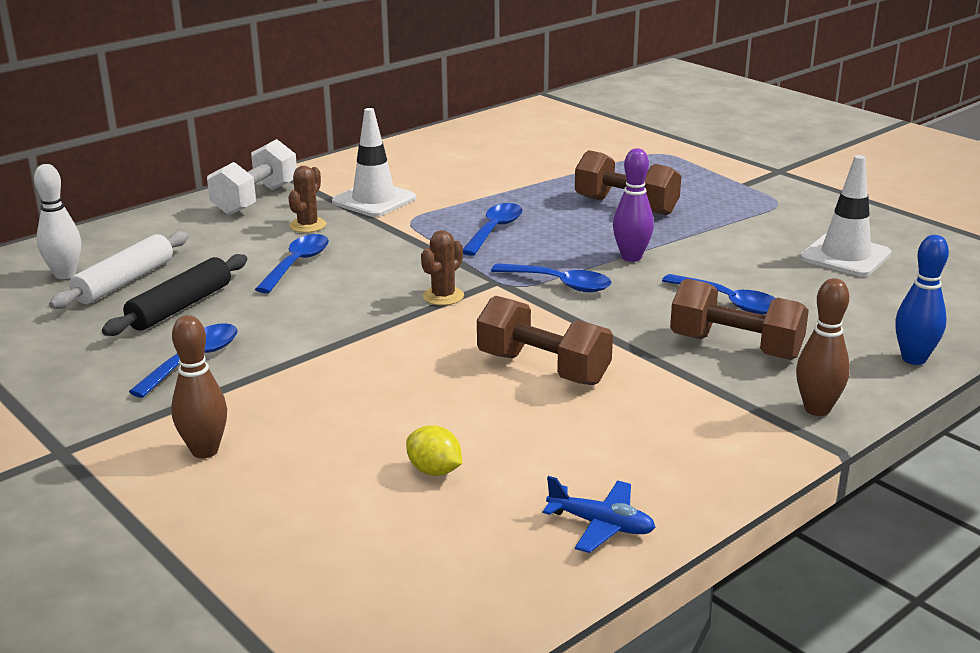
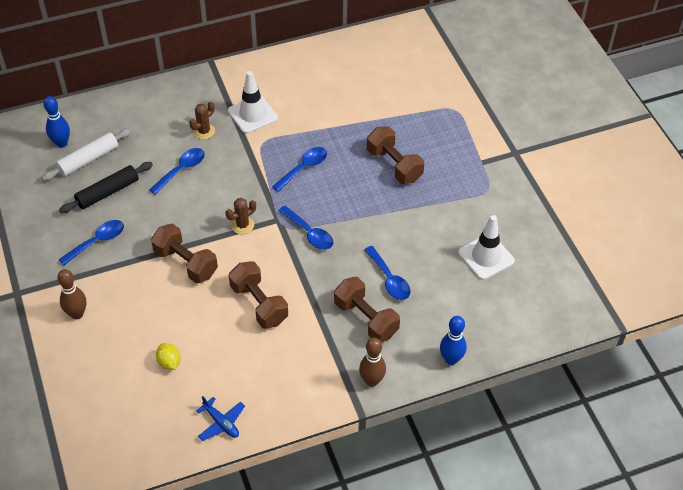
camera: 20 degrees right, 25 degrees up
(65, 274) = (61, 143): white bowling pin -> blue bowling pin
(256, 199) = (187, 94): white dumbbell -> none
(376, 351) = (186, 263): none -> brown dumbbell
(631, 257) = (364, 220): purple bowling pin -> none

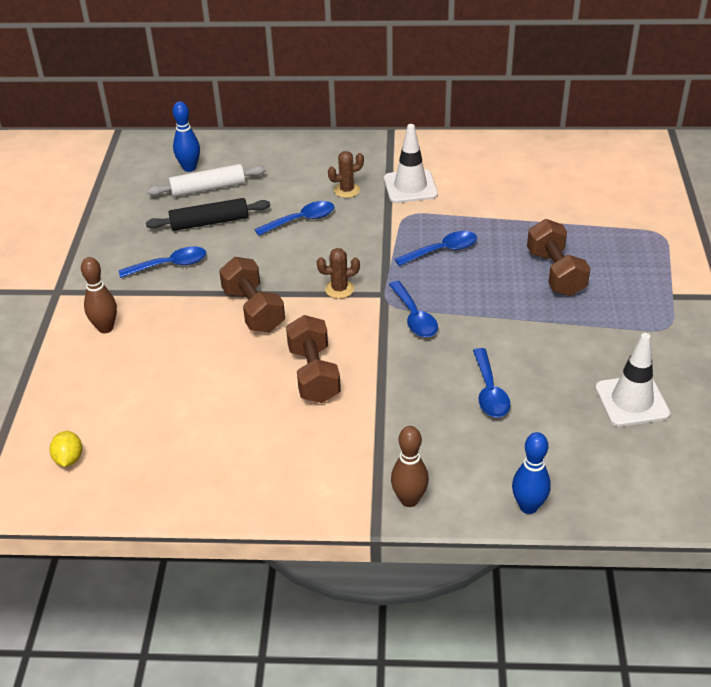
camera: 25 degrees right, 10 degrees down
(169, 362) = (175, 405): yellow lemon -> yellow lemon (69, 459)
(221, 423) = (196, 489): blue plane -> none
(366, 319) = (437, 427): brown dumbbell -> none

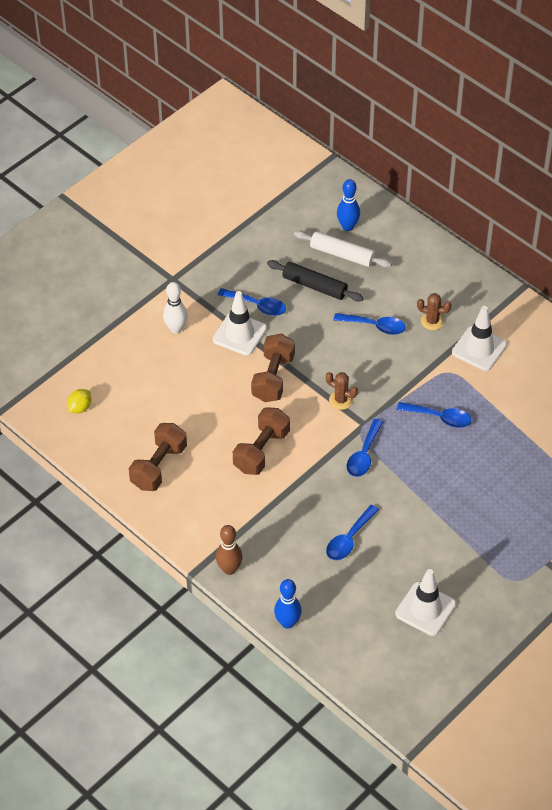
camera: 40 degrees right, 10 degrees up
(105, 328) = (176, 329): brown bowling pin -> white bowling pin
(178, 295) = (239, 334): none -> white traffic cone
(555, 273) = (492, 489): brown dumbbell -> brown dumbbell (158, 466)

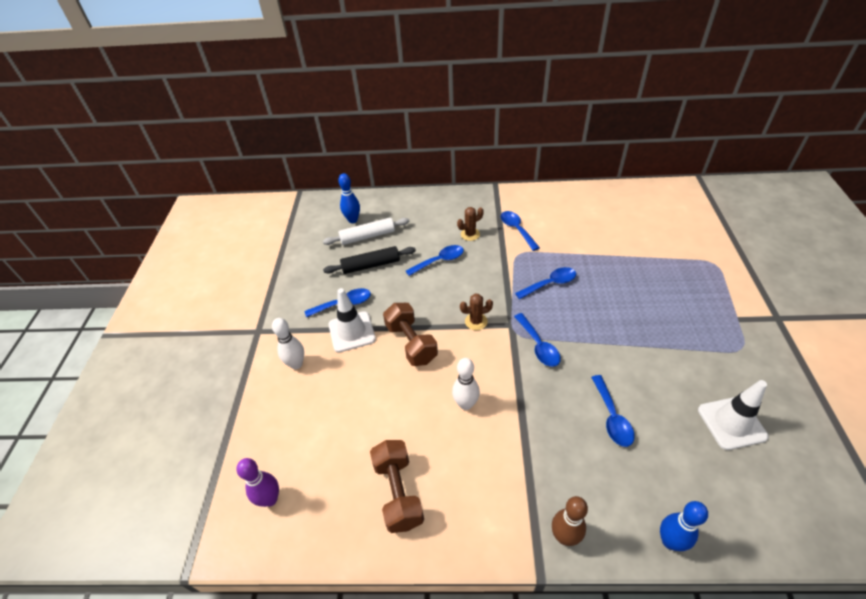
camera: 40 degrees left, 5 degrees down
(80, 408) = (270, 499): yellow lemon -> purple bowling pin
(261, 451) = (466, 404): brown dumbbell -> white bowling pin
(479, 348) = (517, 229): white traffic cone -> blue spoon

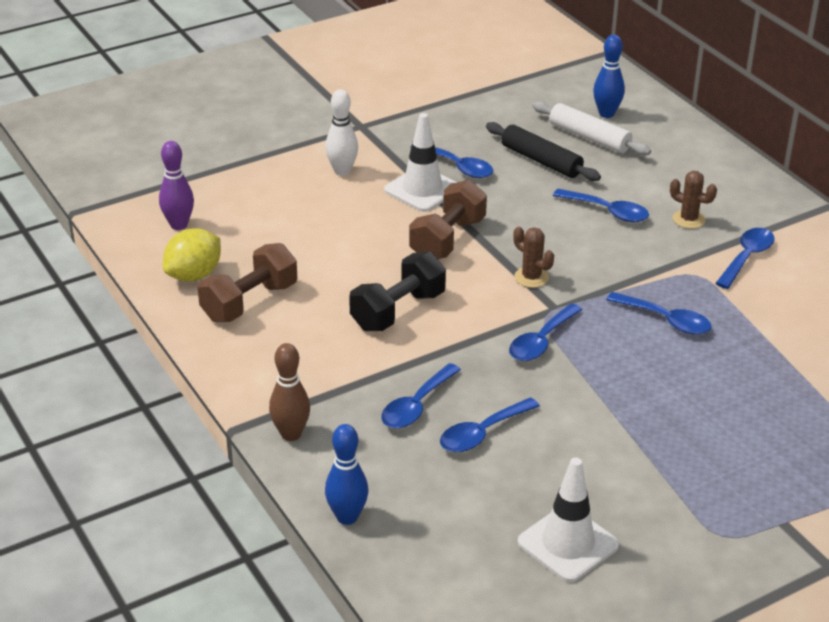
camera: 55 degrees right, 10 degrees down
(339, 517) = (194, 275): none -> yellow lemon
(466, 404) = (398, 311): white bowling pin -> black dumbbell
(568, 440) = (416, 405): none -> blue spoon

